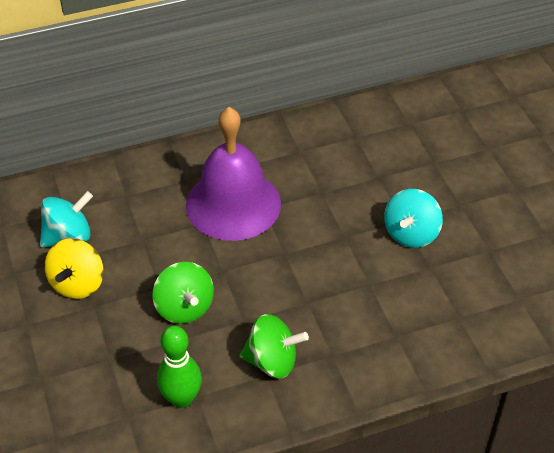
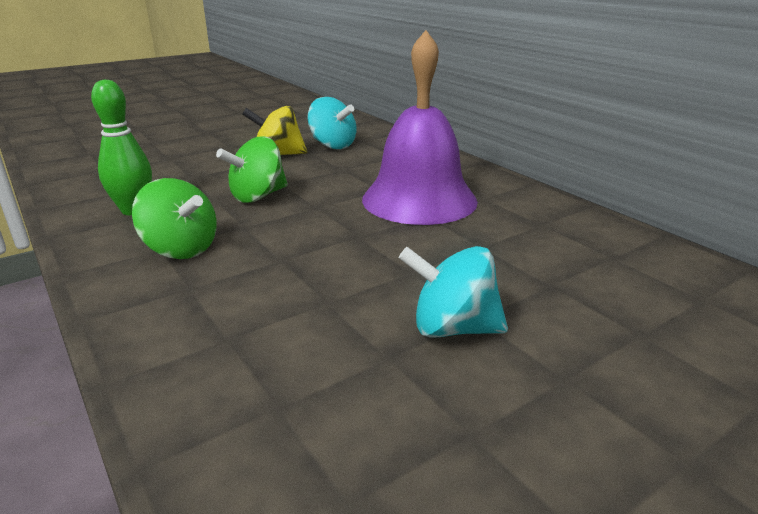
camera: 75 degrees right, 20 degrees down
(272, 361) = (181, 249): green spinning top -> green spinning top turned 45 degrees counterclockwise

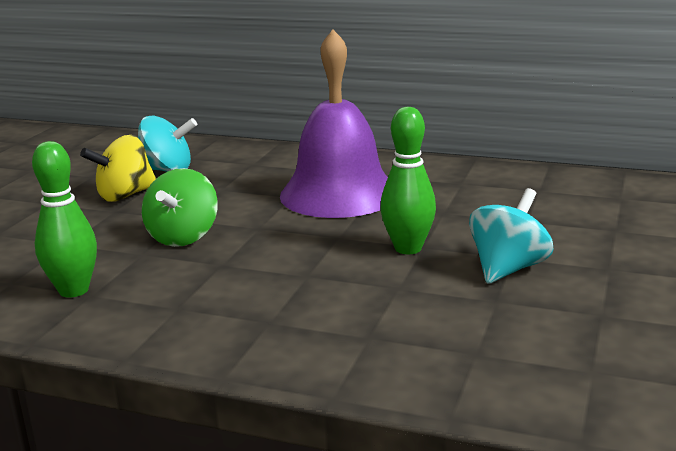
camera: 35 degrees left, 5 degrees down
(181, 249) = (200, 301): green spinning top -> none
(395, 268) = (408, 248): none -> green bowling pin
(452, 328) = (508, 269): turquoise spinning top -> turquoise spinning top turned 150 degrees clockwise

